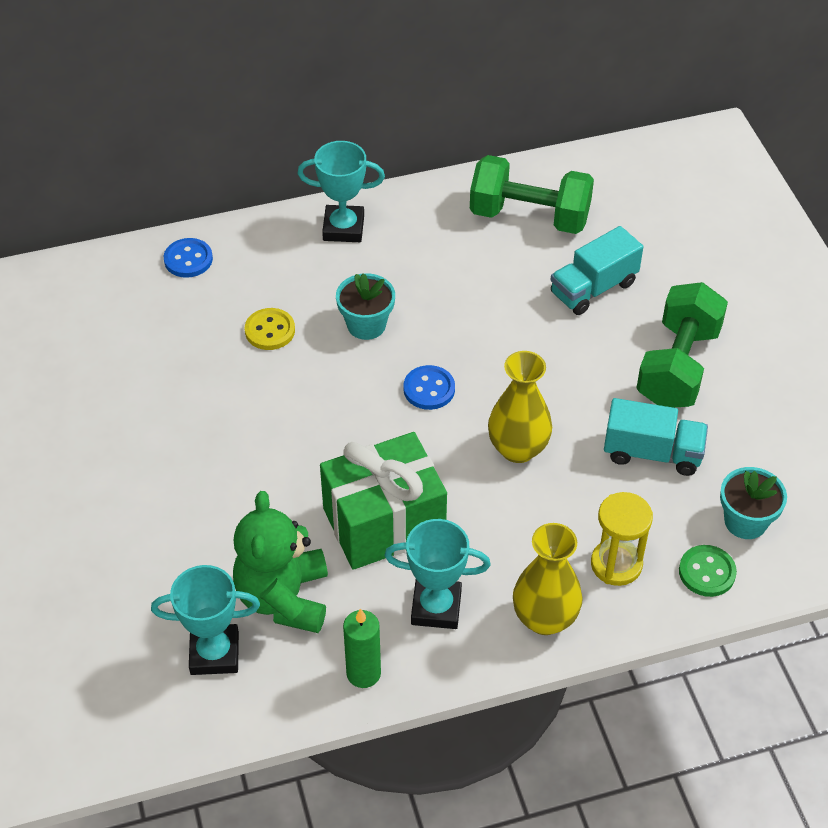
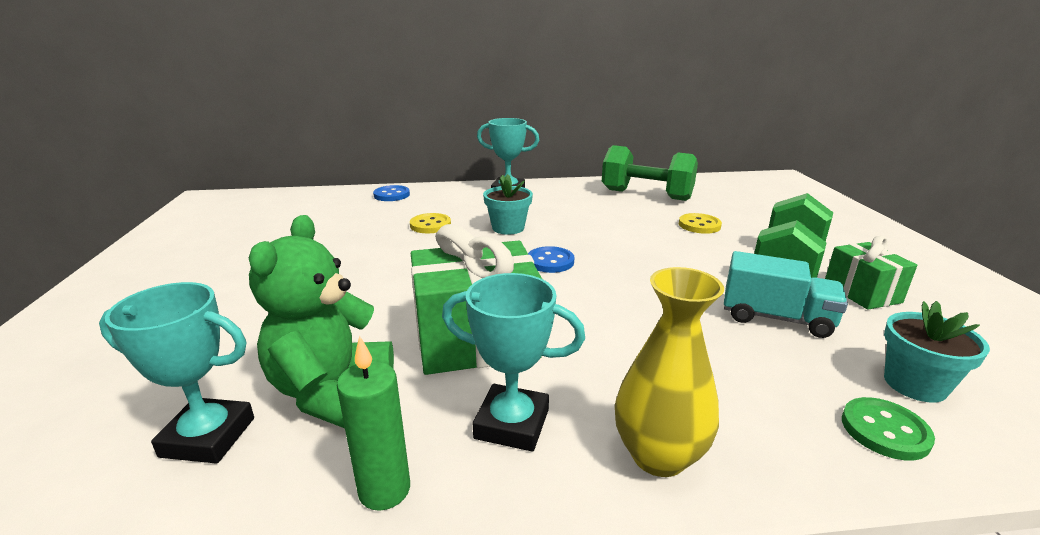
camera: 10 degrees right, 25 degrees down
(518, 449) = (630, 302): yellow vase -> none
(593, 288) = (699, 225): turquoise truck -> yellow button
(616, 564) = (753, 407): yellow hourglass -> none
(741, 401) = (862, 293): none -> green gift

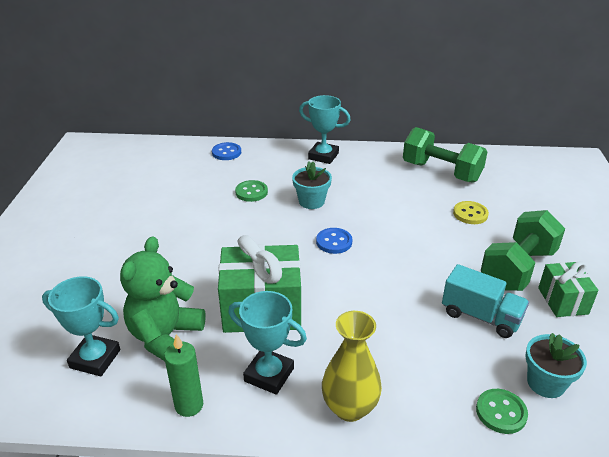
camera: 10 degrees right, 10 degrees up
(430, 225) = (251, 192): yellow button -> green button

